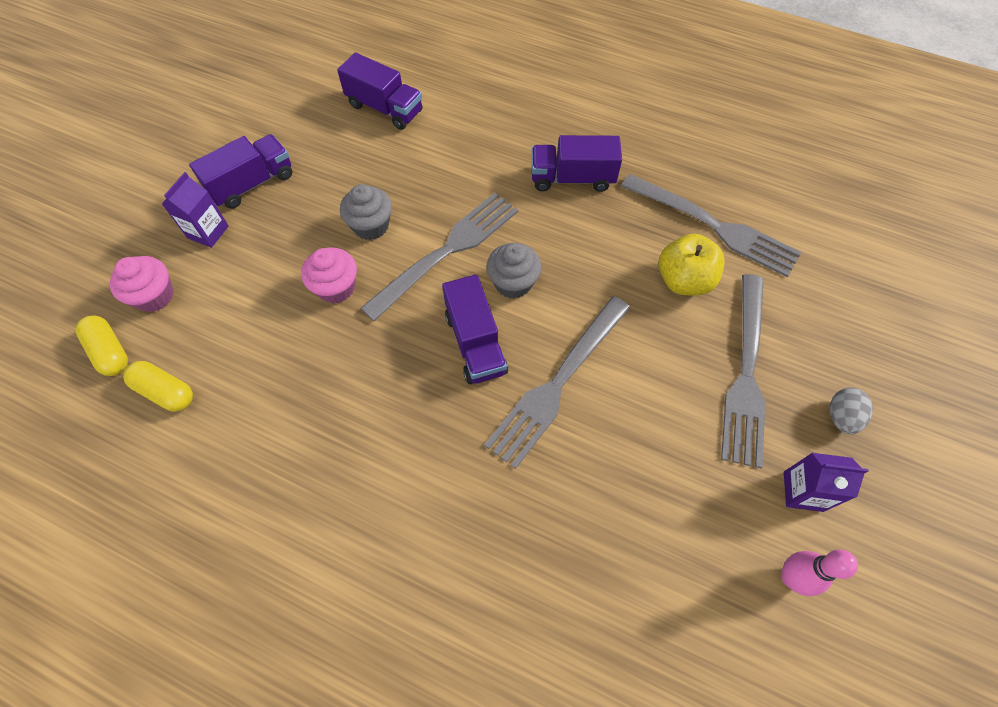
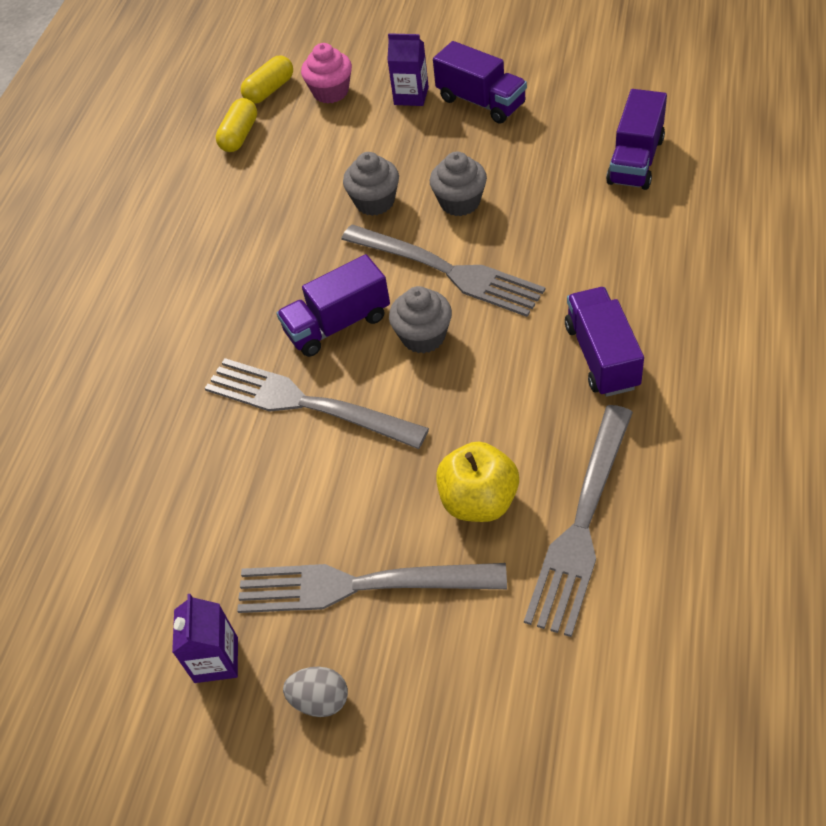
camera: 85 degrees right, 10 degrees down
(336, 287) = (375, 202): pink cupcake -> grey cupcake
(791, 577) = (118, 653): pink bowling pin -> none

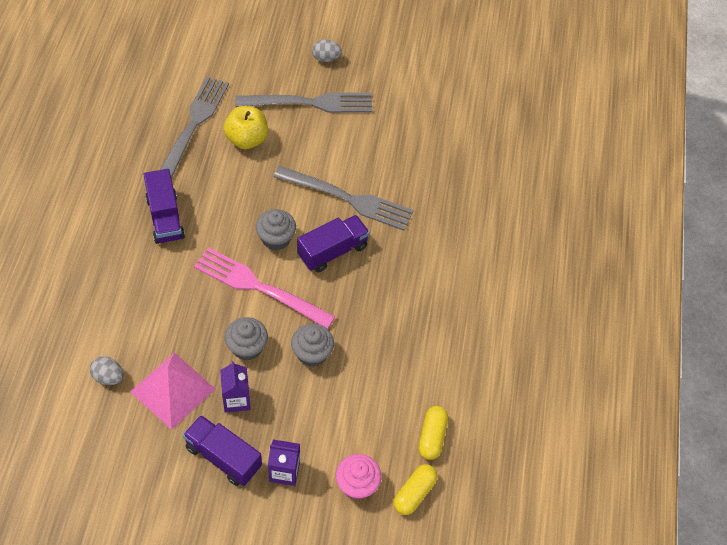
camera: 165 degrees right, 5 degrees up
(216, 660) = (378, 75): purple carton -> purple carton (236, 399)
(447, 271) = (259, 287): grey fork -> pink fork
(550, 154) = (173, 390): none -> pink pyramid
(635, 161) = (108, 377): purple truck -> grey egg

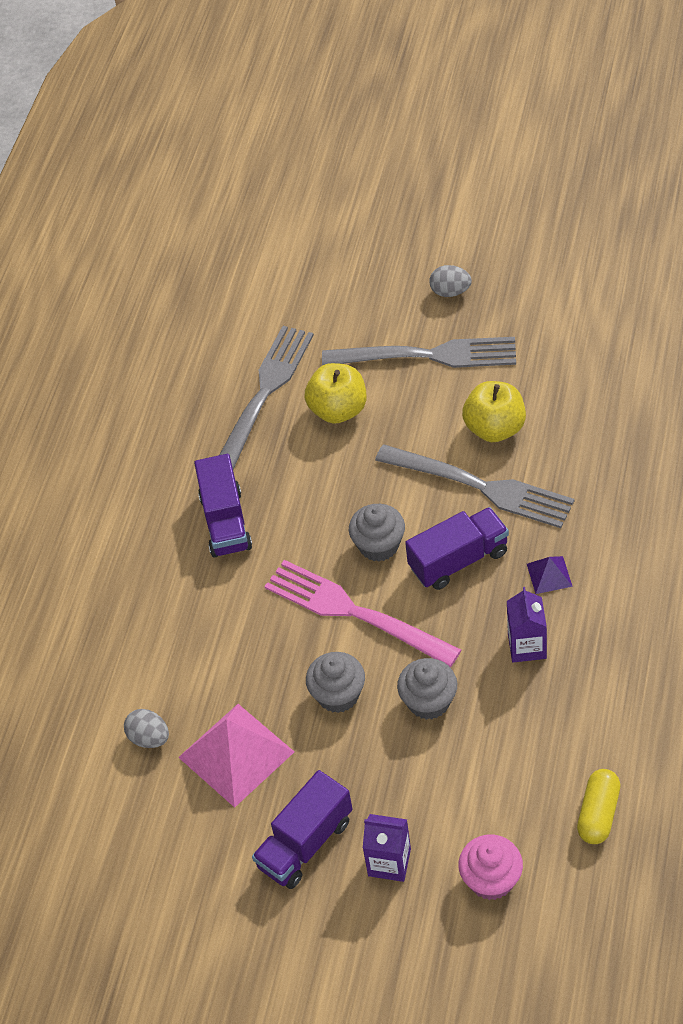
camera: 15 degrees right, 5 degrees down
(223, 457) = (305, 843): purple truck -> purple truck turned 90 degrees counterclockwise
(236, 399) = (323, 766): purple carton -> purple carton (527, 646)
(357, 157) = (495, 428): none -> yellow apple
(396, 264) = (549, 575): none -> purple pyramid
(414, 493) = (572, 891): yellow capsule -> none

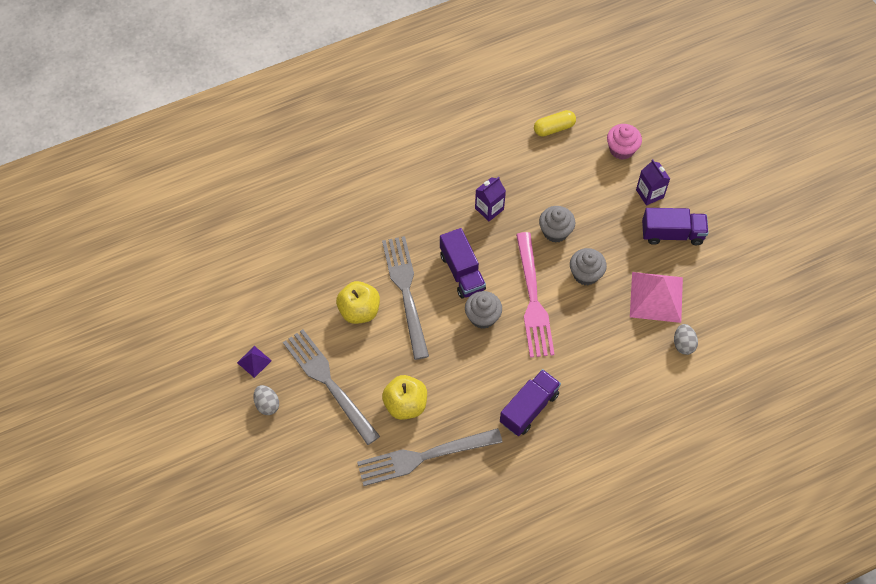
camera: 135 degrees left, 10 degrees up
(458, 560) = (462, 272): purple truck -> purple truck turned 135 degrees counterclockwise
(549, 575) = (438, 224): purple pyramid -> purple pyramid (254, 361)

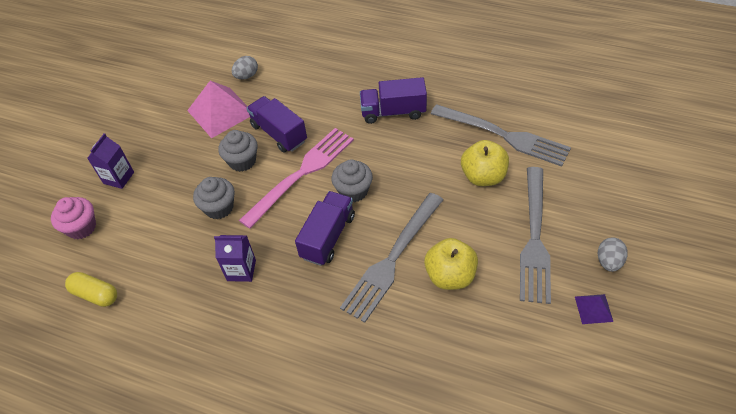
camera: 130 degrees left, 10 degrees down
(672, 234) = (149, 140): purple truck -> purple truck (279, 133)

